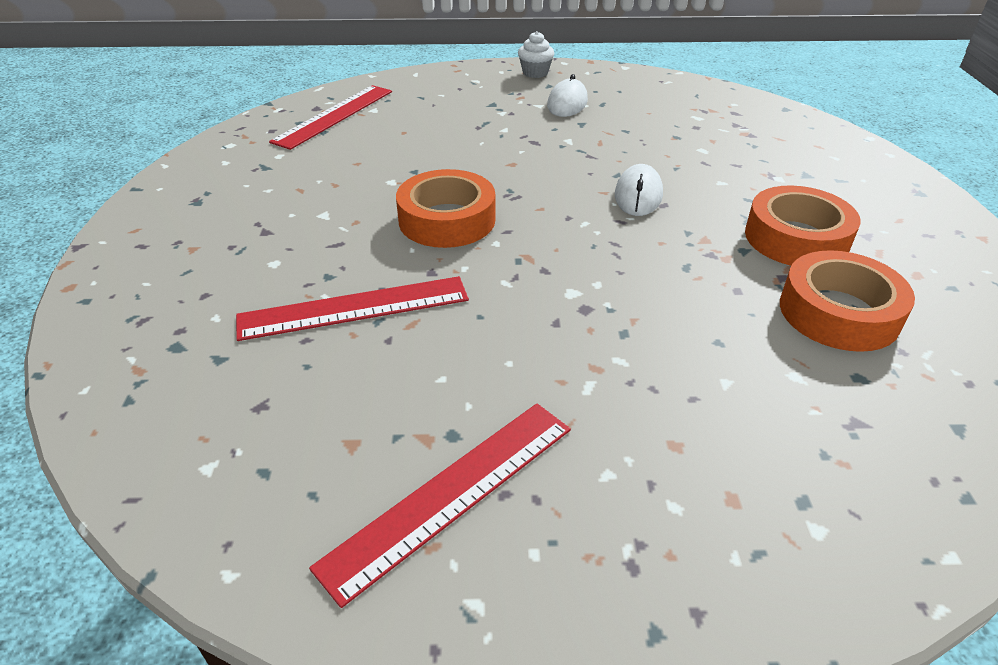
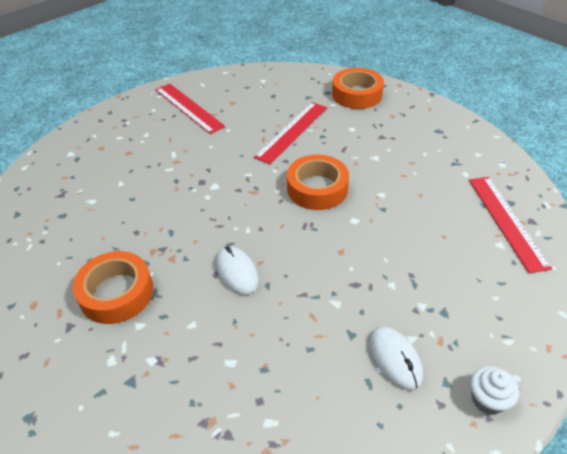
camera: 140 degrees right, 5 degrees up
(451, 494) = (188, 108): red ruler -> red ruler turned 45 degrees counterclockwise
(838, 312) = (78, 247): orange tape -> orange tape (357, 94)

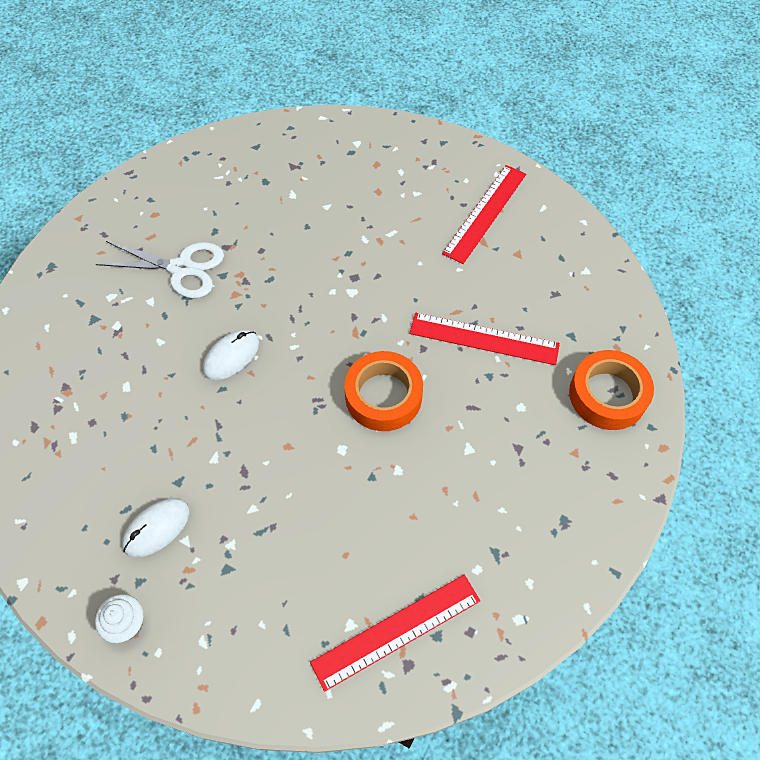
camera: 70 degrees right, 15 degrees up
(116, 293) = (181, 268): orange tape -> white scissors

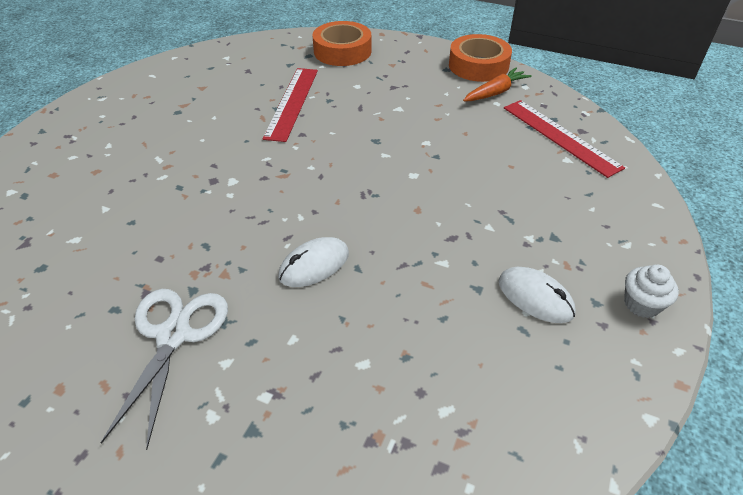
camera: 95 degrees left, 15 degrees down
(231, 356) = (314, 265): white mouse -> white mouse turned 75 degrees counterclockwise
(383, 396) = (354, 153): orange tape -> orange tape (478, 66)
(485, 213) = (149, 104): red ruler -> none
(503, 573) = (495, 92): none -> orange carrot

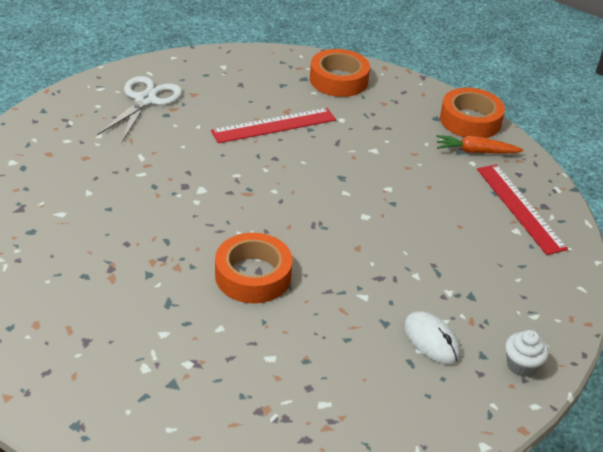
camera: 10 degrees right, 5 degrees down
(173, 335) = (127, 305): white scissors -> white scissors (145, 100)
(292, 103) = (274, 125): red ruler -> red ruler turned 45 degrees clockwise
(314, 265) = (253, 275): white mouse -> orange tape
(495, 92) = (475, 151): orange carrot -> orange carrot turned 150 degrees counterclockwise

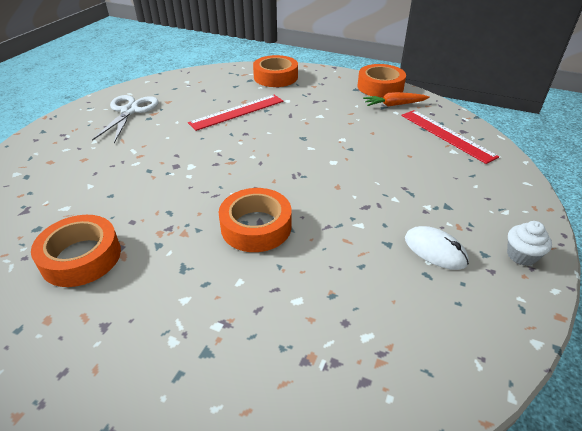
camera: 10 degrees left, 0 degrees up
(72, 271) = (81, 257): none -> orange tape

